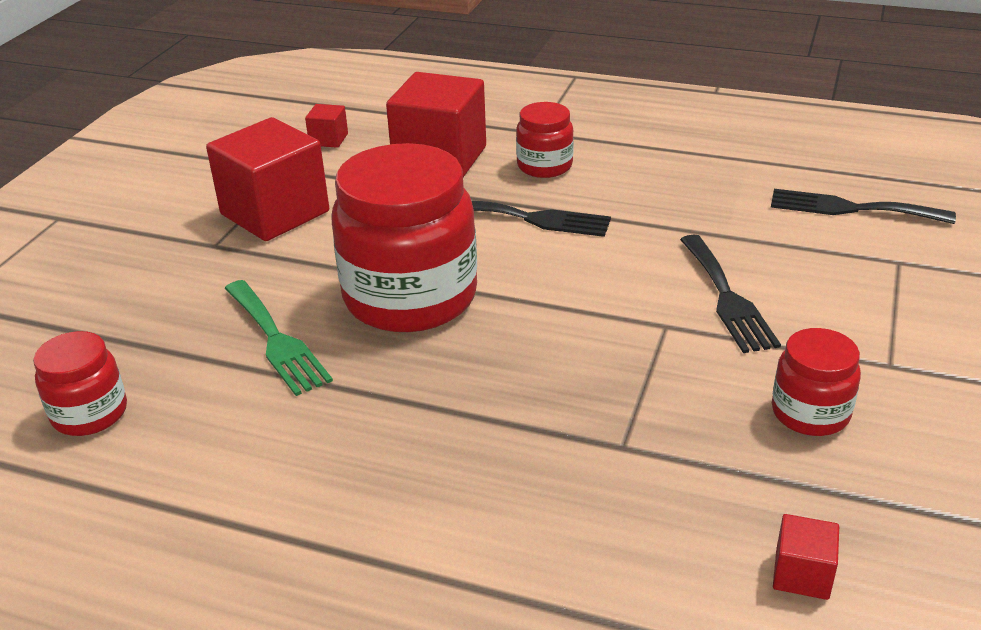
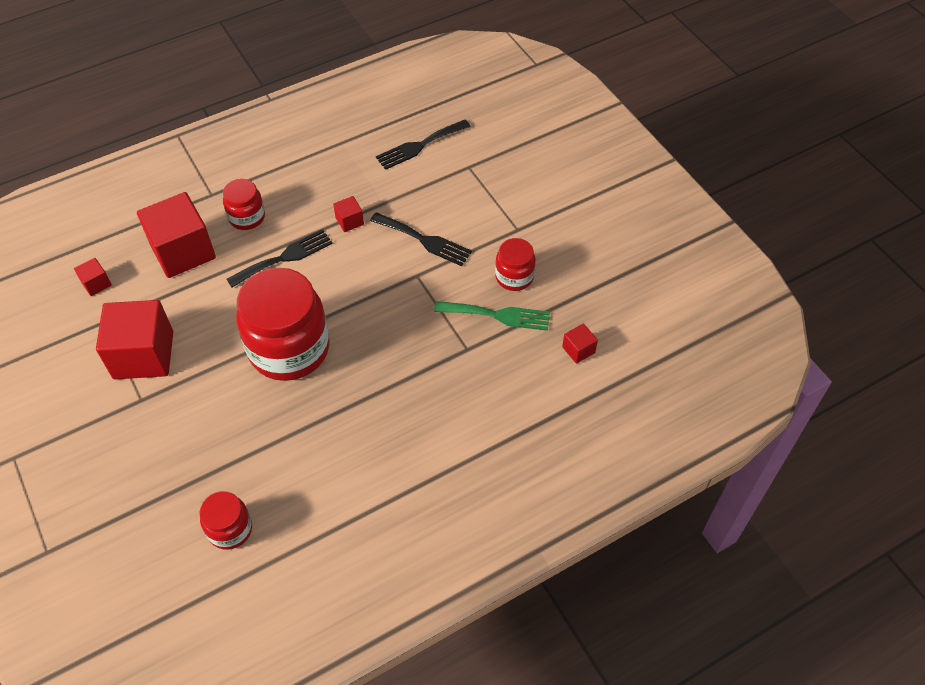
camera: 50 degrees left, 20 degrees up
(276, 340) = (260, 422): green fork -> green fork (498, 315)
(655, 228) = (349, 221): none -> red cube

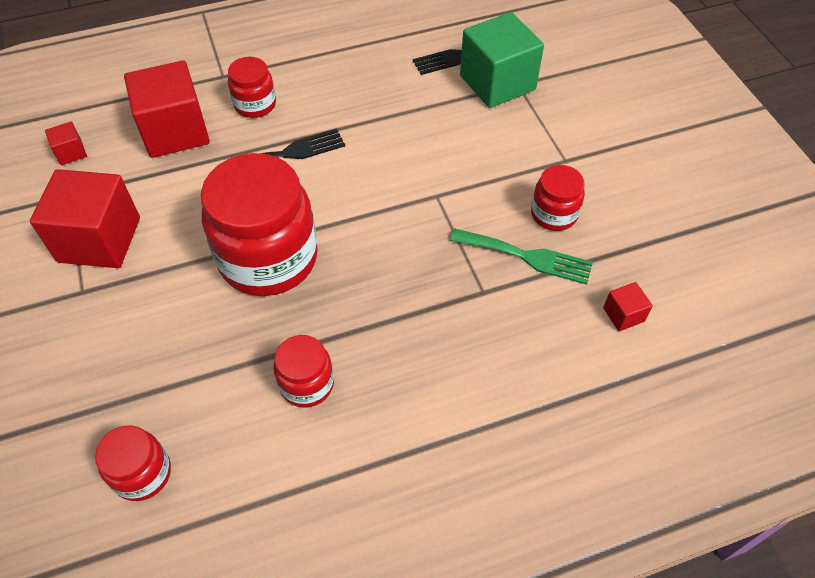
camera: 10 degrees right, 0 degrees up
(342, 442) = (307, 384): none -> red jar
(349, 221) = (369, 124): red cube -> none
(424, 240) = (452, 157): black fork -> none
(451, 168) = (497, 83): none -> green cube

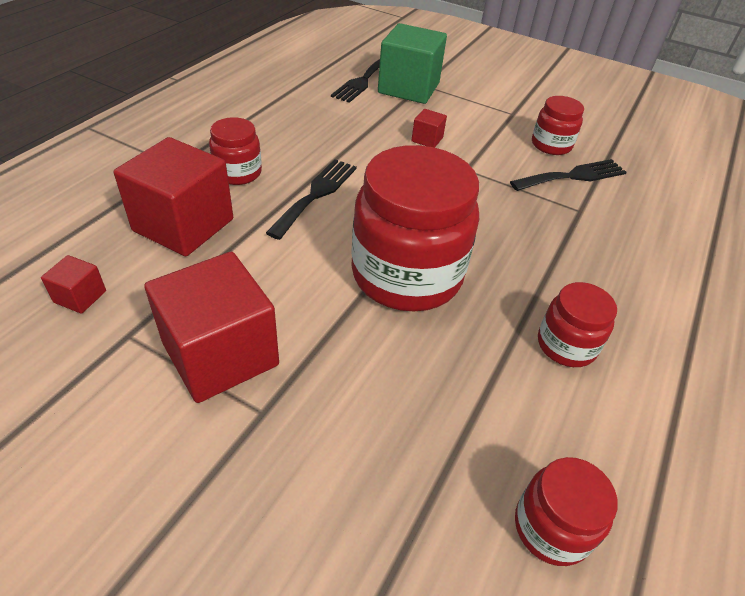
camera: 45 degrees left, 10 degrees down
(527, 257) = (573, 176): green fork -> black fork
(623, 314) = (666, 179): red cube -> red cube (427, 139)

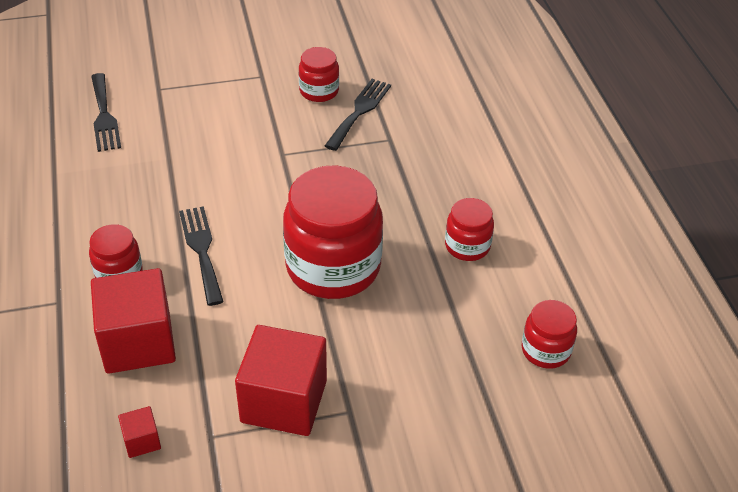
camera: 40 degrees left, 0 degrees up
(408, 88) = (152, 100): green cube -> none
(427, 139) = (225, 145): red cube -> none

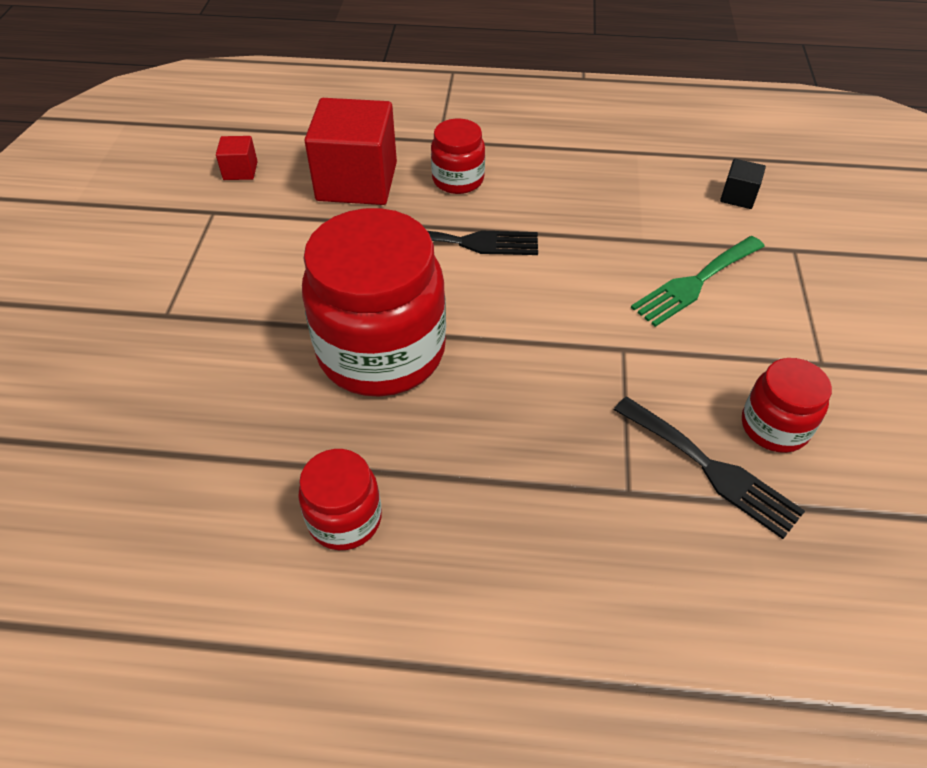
camera: 110 degrees right, 5 degrees up
(104, 116) = (738, 196): black fork -> black cube
(208, 129) = (695, 283): none -> green fork
(284, 401) = (215, 267): red cube -> none
(545, 350) = (103, 546): red jar -> none

